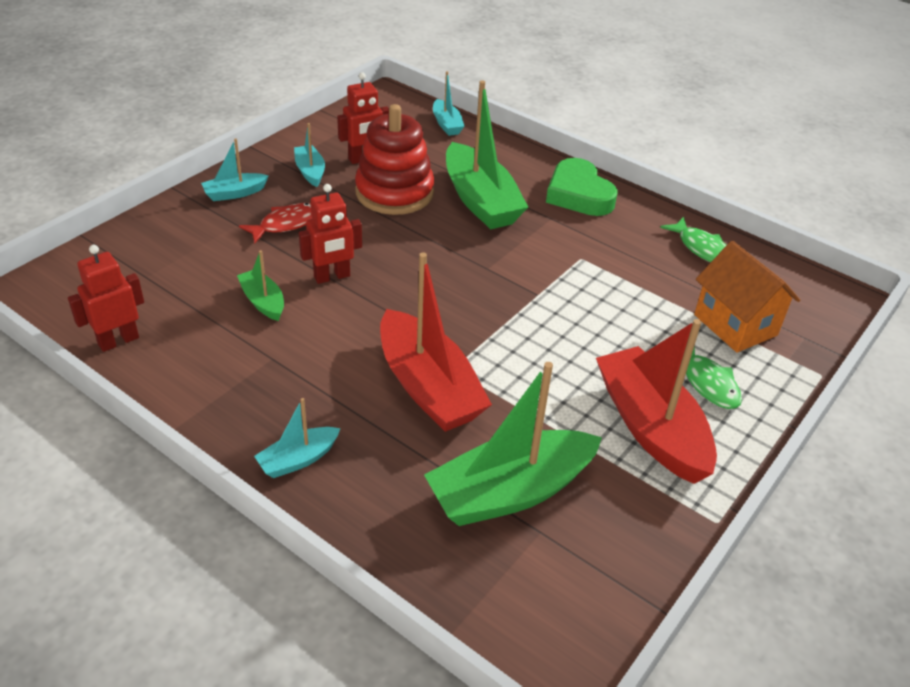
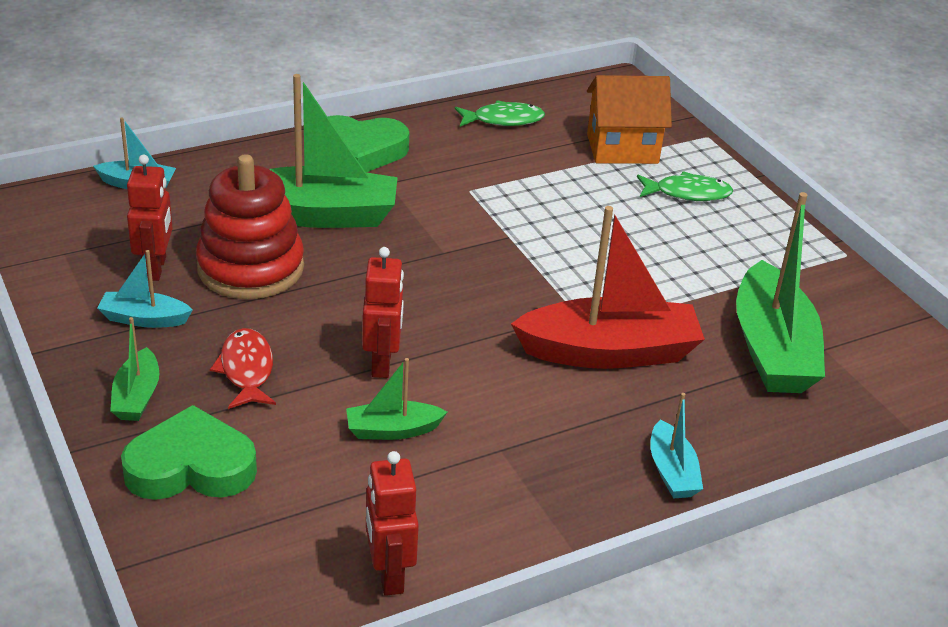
camera: 65 degrees left, 5 degrees down
(182, 232) = (191, 466): none -> green heart
(234, 193) = (137, 396): turquoise boat -> green boat
(651, 427) = (727, 244): red boat -> none

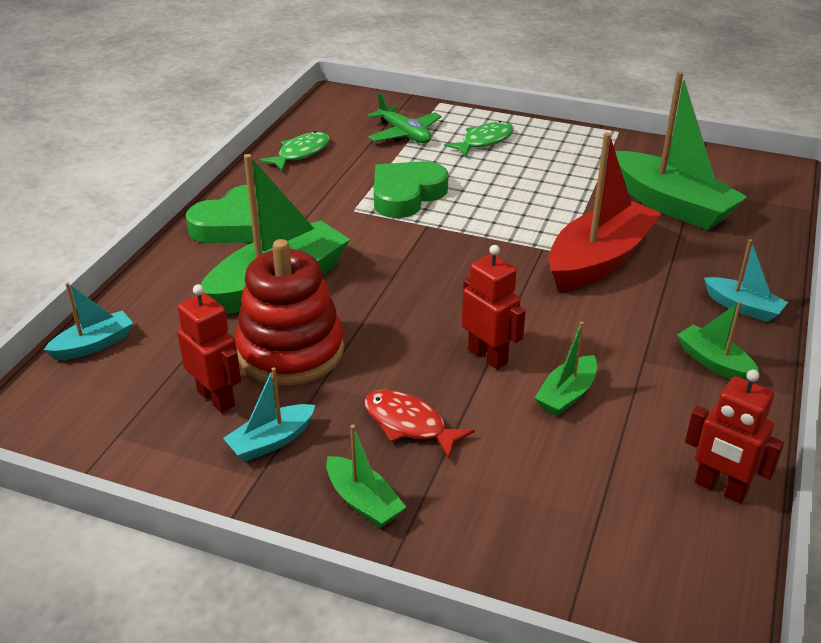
camera: 40 degrees left, 0 degrees up
(191, 466) = (487, 521): green heart -> green heart (406, 195)
(558, 493) = (714, 363): none -> green boat
(622, 149) = (404, 134): orange house -> green plane

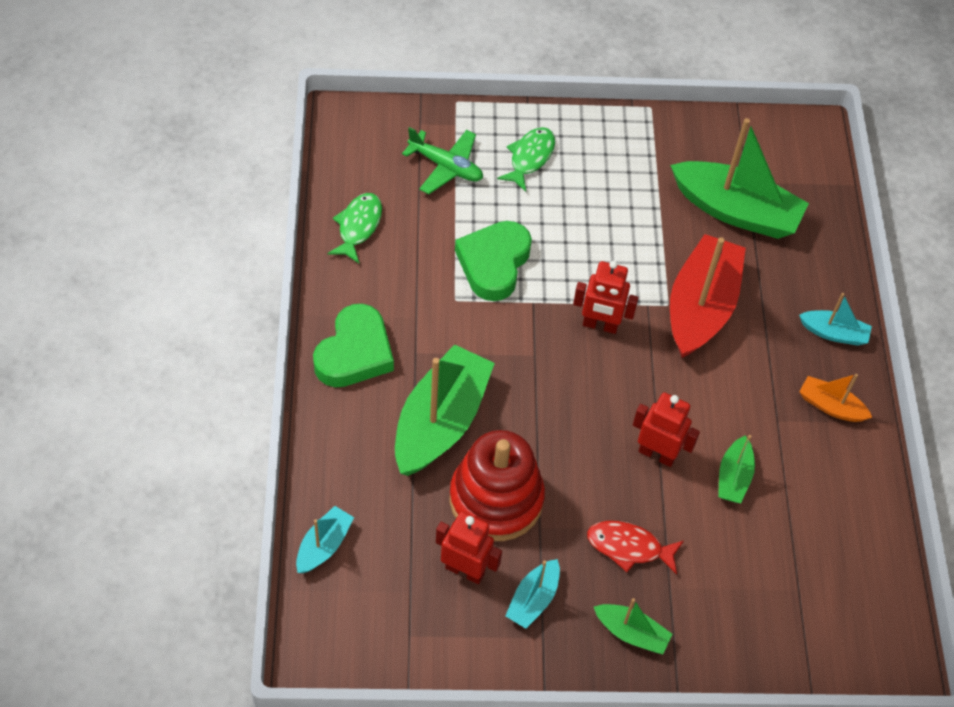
camera: 25 degrees left, 20 degrees up
(714, 363) = (830, 406): green boat -> orange boat
(720, 488) = (871, 535): red robot -> red robot (600, 325)

